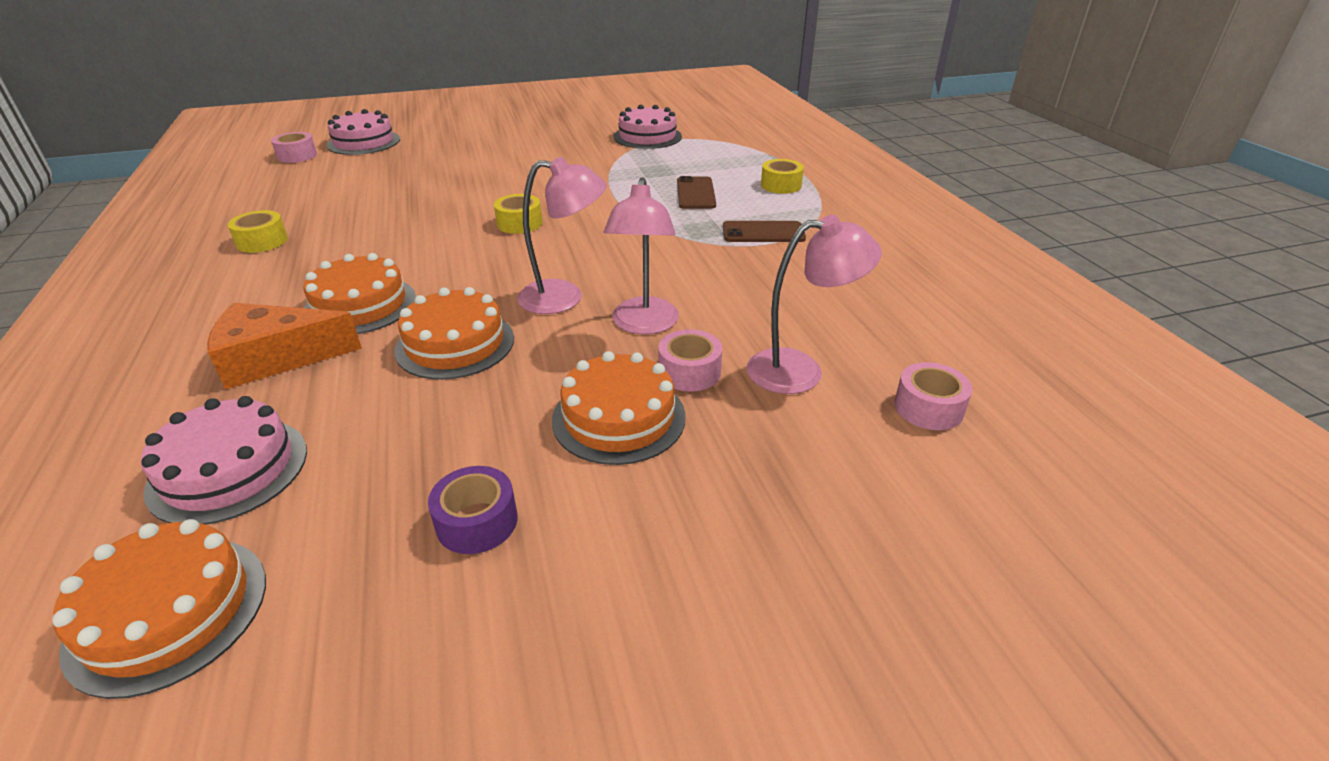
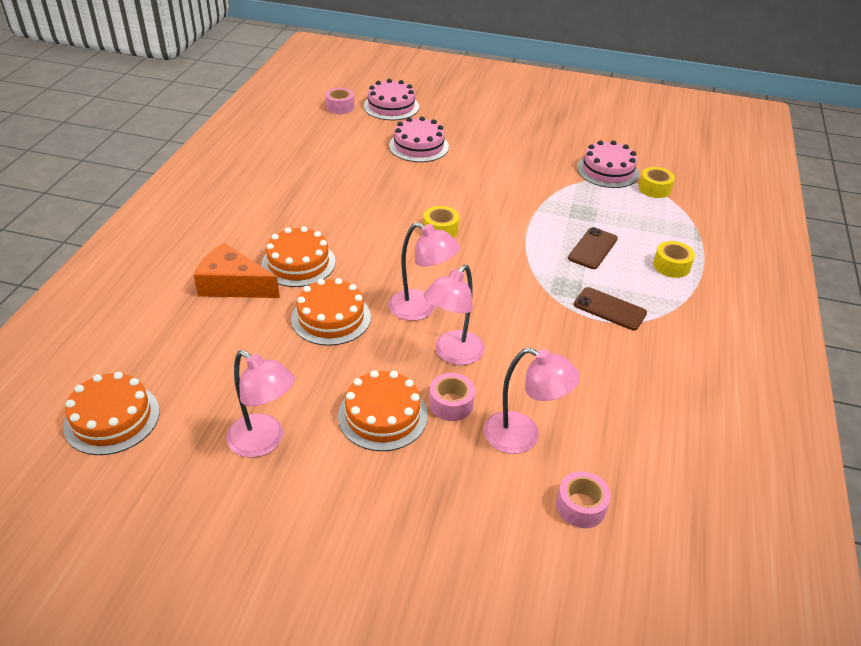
camera: 30 degrees right, 5 degrees up
(228, 469) = (173, 351): pink cake -> pink cake (418, 146)
(262, 241) = (275, 185): yellow tape -> yellow tape (654, 189)
(477, 522) = (264, 442): purple tape -> pink lamp

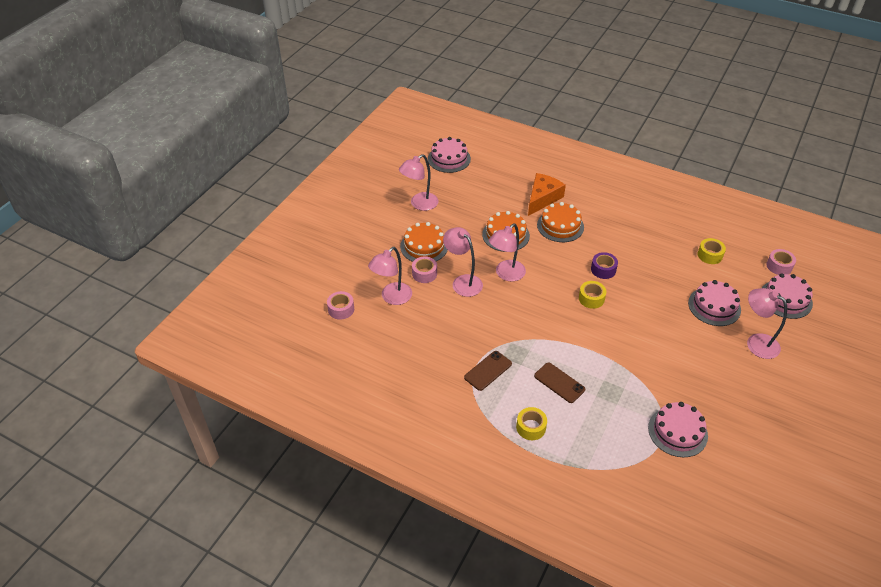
camera: 105 degrees right, 5 degrees up
(112, 418) = (449, 159): orange cake -> pink cake
(382, 222) = (603, 269): none -> purple tape
(462, 125) = (756, 342): none -> pink lamp
(654, 189) = (646, 459): yellow tape -> yellow tape (710, 255)

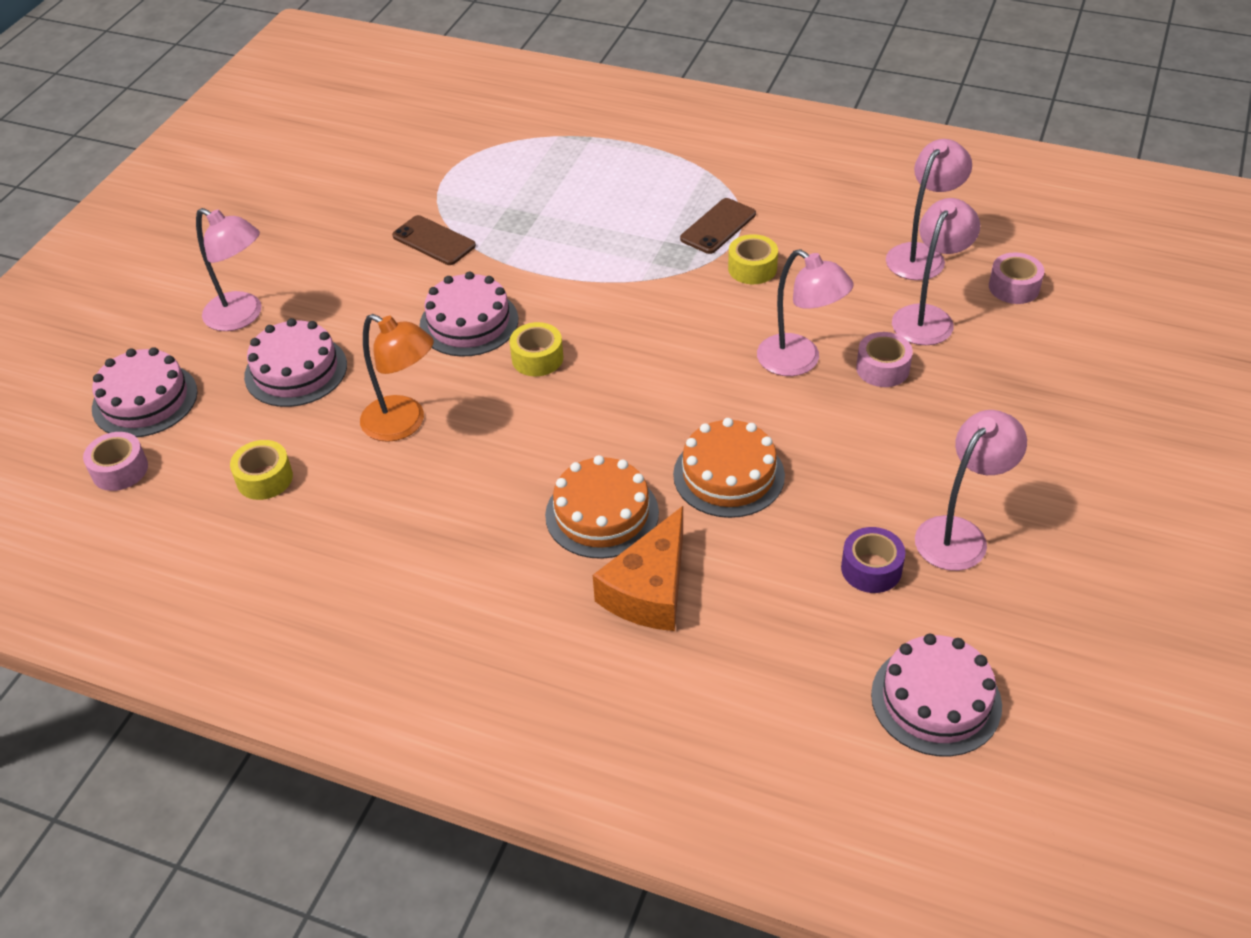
camera: 175 degrees right, 0 degrees up
(424, 246) = (906, 427): orange cake -> none
(506, 274) = (713, 386): pink lamp -> pink lamp (921, 255)
(531, 427) = (640, 167): yellow tape -> yellow tape (752, 268)
(559, 383) = (598, 223): brown phone -> brown phone (434, 241)
(603, 269) = (508, 419): purple tape -> purple tape (871, 569)
(652, 273) = (404, 424): none -> orange lamp
(677, 431) = (419, 185): pink cake -> pink cake (469, 322)

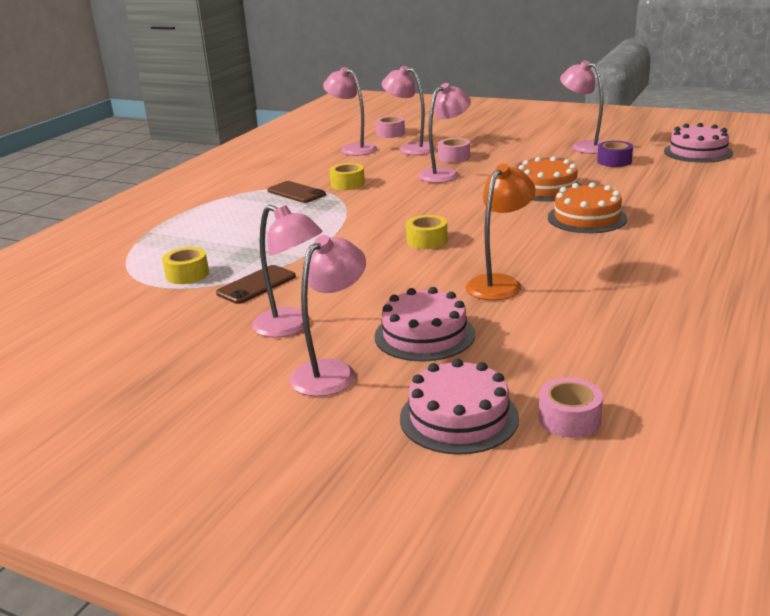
camera: 85 degrees left, 20 degrees down
(264, 478) = (571, 337): yellow tape -> yellow tape (187, 274)
(334, 279) = (291, 327): none -> pink lamp
(469, 322) = (377, 266): pink cake -> none
(649, 589) = (648, 205): orange cheese -> none

